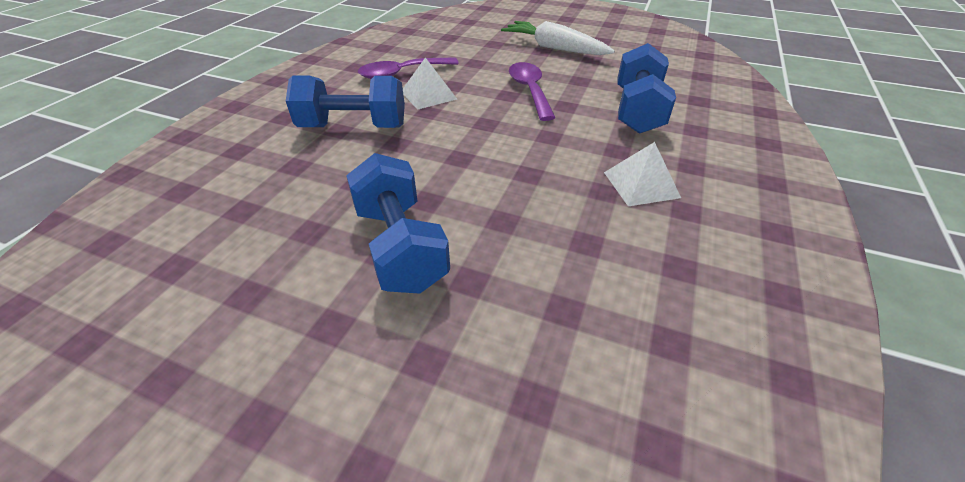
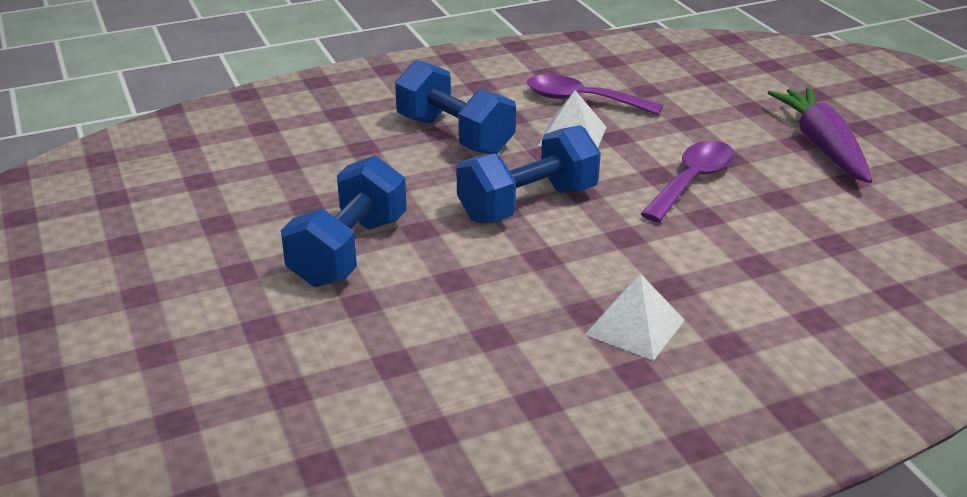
camera: 45 degrees right, 10 degrees down
(554, 48) = (822, 145): white carrot -> purple carrot
(637, 111) = (782, 264): blue dumbbell -> blue dumbbell (528, 204)

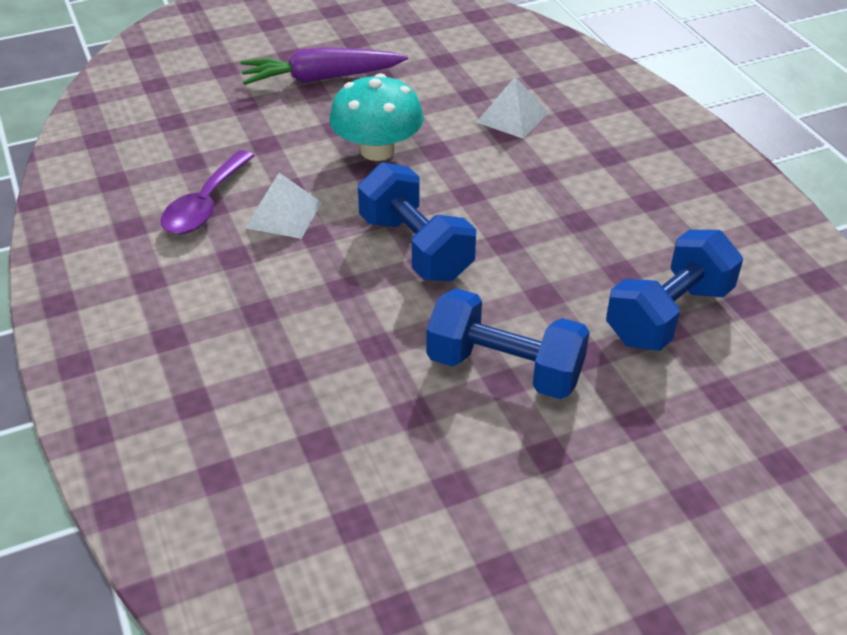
camera: 90 degrees left, 10 degrees up
(454, 135) = (270, 298): blue dumbbell -> blue dumbbell (668, 315)
(635, 327) = (596, 197): white pyramid -> white pyramid (512, 117)
(692, 181) = (377, 150): purple spoon -> turquoise mushroom

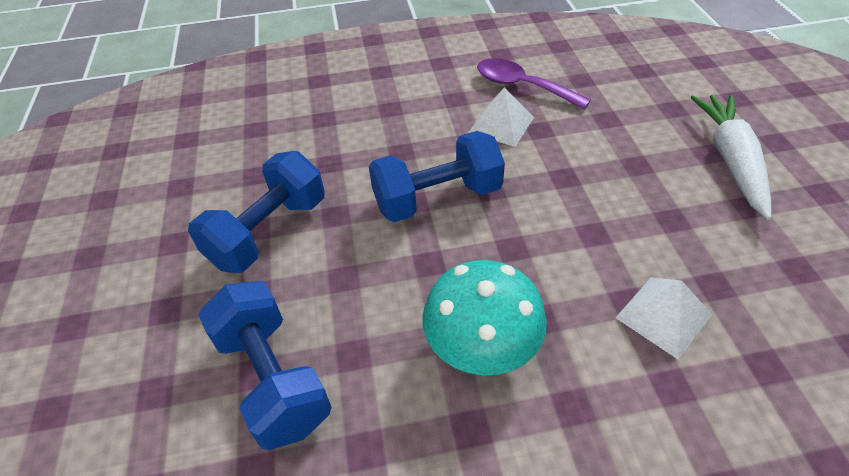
camera: 105 degrees right, 5 degrees up
(321, 78) = (730, 160): purple carrot -> white carrot
(377, 150) = (594, 189): turquoise mushroom -> turquoise mushroom (482, 345)

